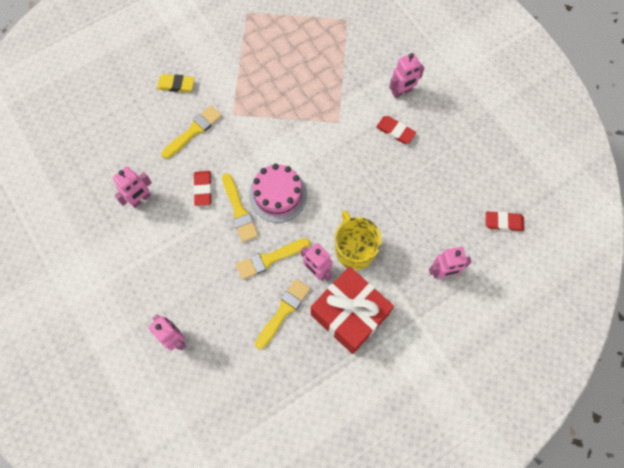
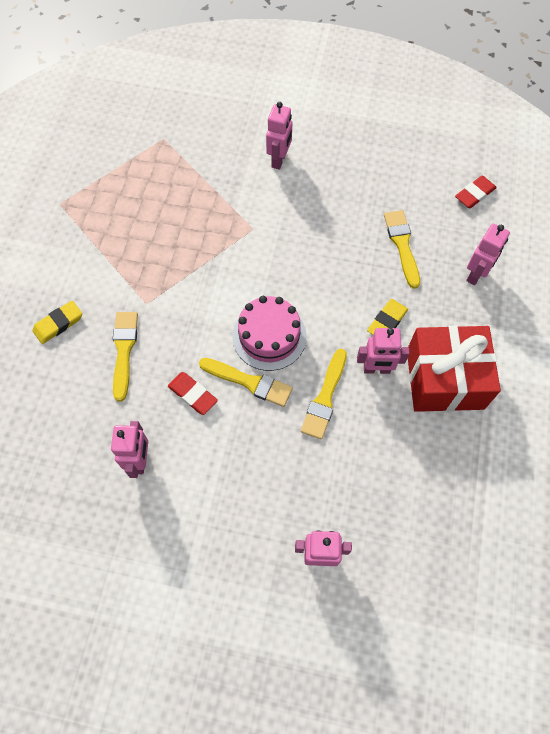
camera: 45 degrees left, 5 degrees down
(283, 311) = (388, 432): yellow brush -> yellow brush (402, 245)
(354, 249) = (387, 321): yellow mug -> yellow eraser
(395, 131) = (310, 196): red eraser -> none

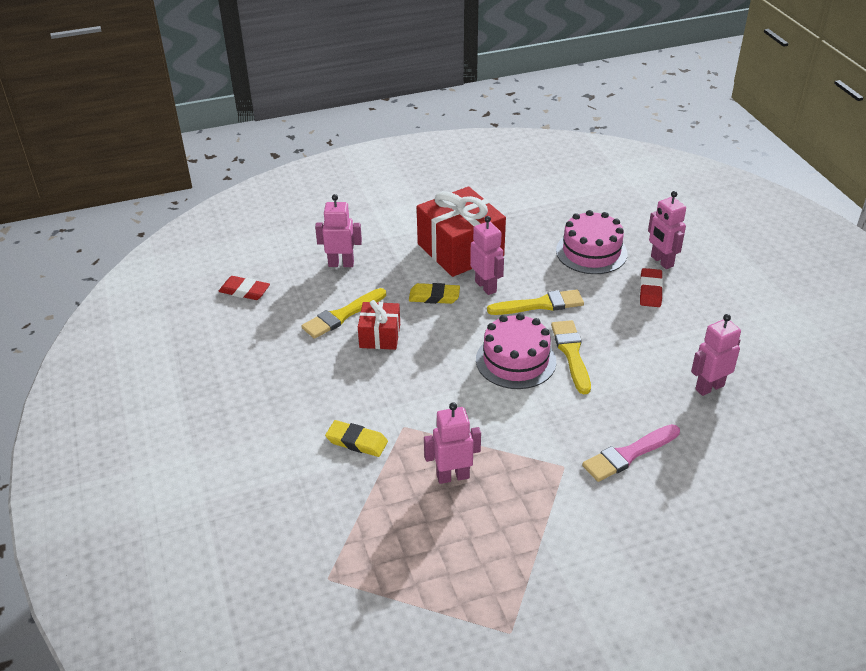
camera: 120 degrees left, 25 degrees down
(58, 324) = (655, 527): yellow eraser -> yellow eraser (357, 441)
(124, 351) = (629, 454): yellow brush -> pink brush
(193, 394) = (619, 383): red eraser -> red eraser (650, 290)
(279, 160) = (291, 447): pink robot -> pink robot (452, 476)
(360, 259) = (380, 336): none -> red gift
(374, 496) = (591, 252): none -> pink cake

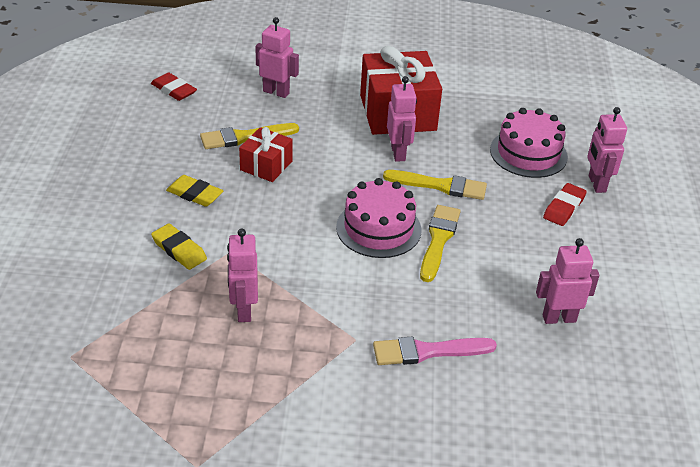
camera: 20 degrees right, 0 degrees up
(434, 296) = (342, 147): yellow eraser -> yellow eraser (195, 194)
(452, 476) = (243, 310): pink robot -> pink robot turned 105 degrees counterclockwise

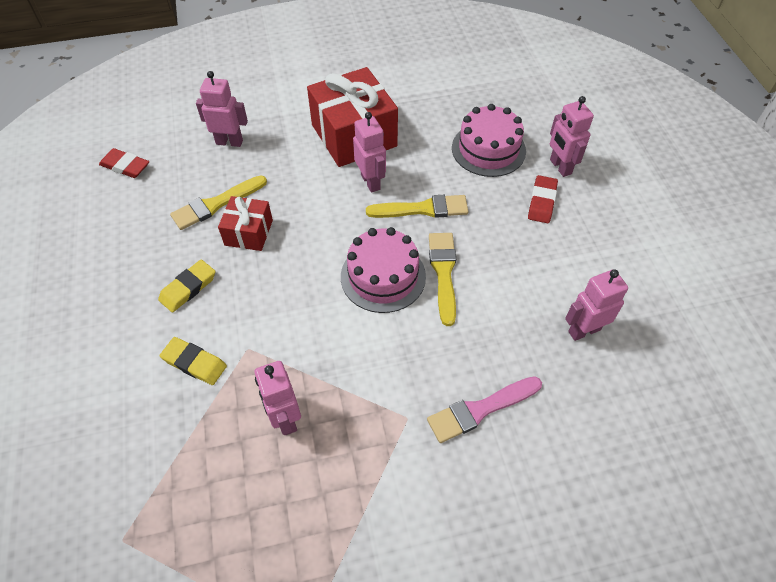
camera: 15 degrees left, 15 degrees up
(195, 194) = (188, 288): yellow eraser -> yellow eraser turned 60 degrees counterclockwise

